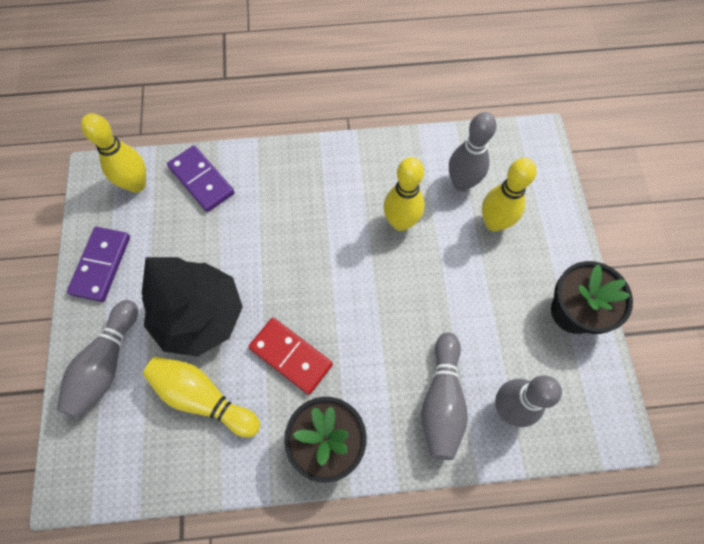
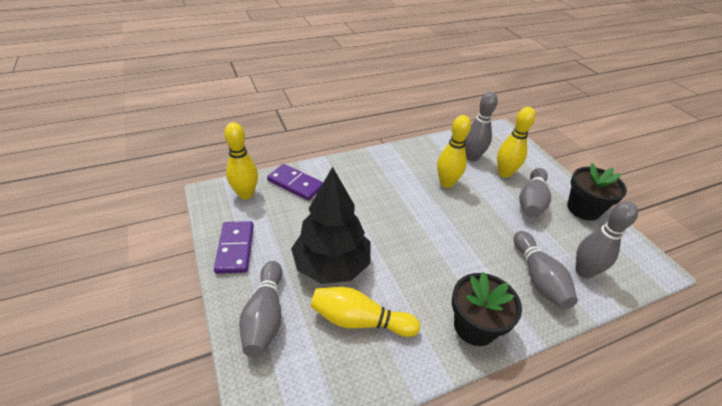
camera: 20 degrees left, 25 degrees down
(291, 356) = (415, 275): red domino -> none
(504, 281) = (531, 201): none -> grey bowling pin

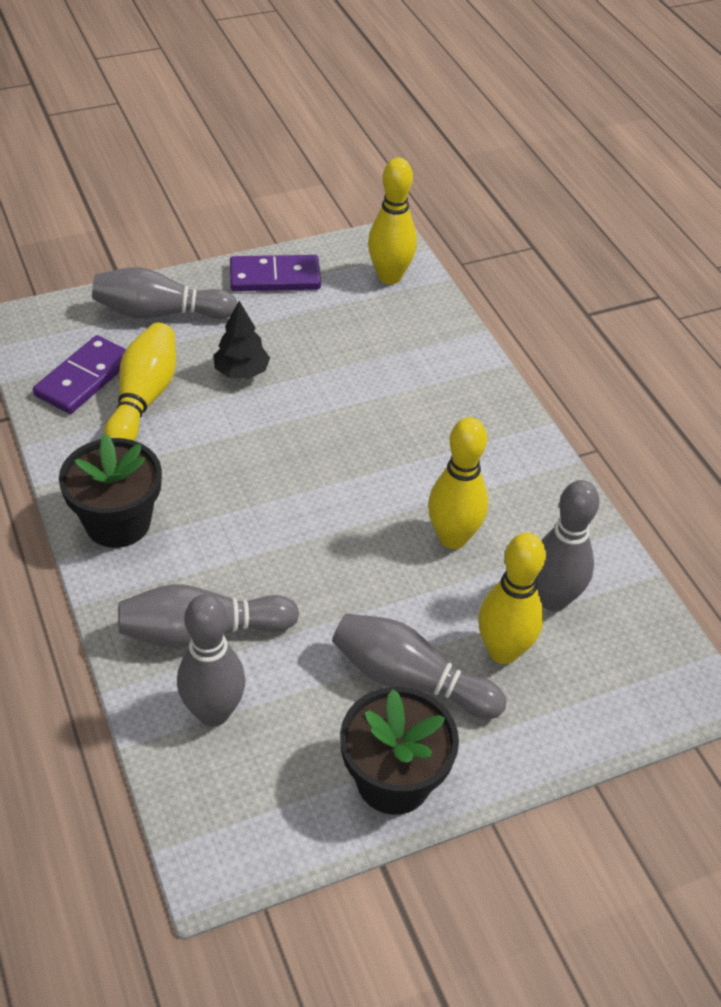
camera: 90 degrees right, 5 degrees up
(295, 184) = (422, 328): purple domino -> purple domino (84, 378)
(332, 265) = (241, 372): black tree -> black tree, size x0.48

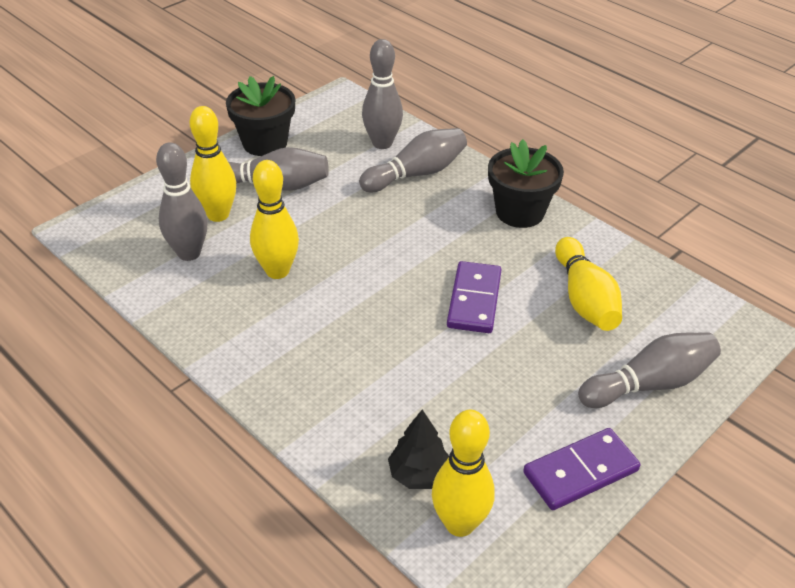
camera: 160 degrees right, 5 degrees down
(84, 378) = (646, 300): purple domino -> purple domino (474, 300)
(241, 372) = (527, 349): black tree -> black tree (419, 474)

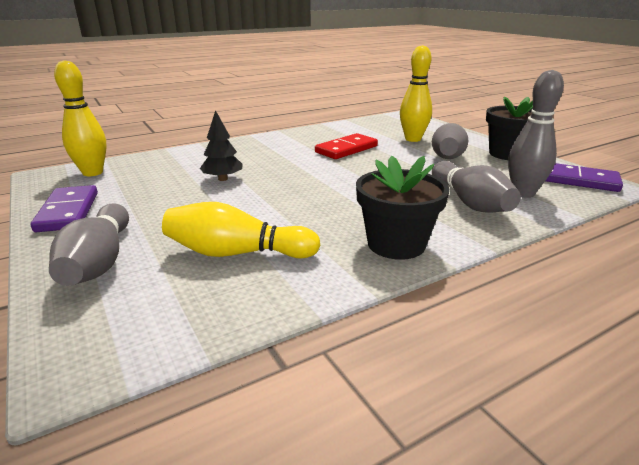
camera: 105 degrees right, 15 degrees down
(189, 253) = (374, 132): grey bowling pin -> none
(277, 271) = (346, 149): yellow bowling pin -> red domino
(419, 474) = (139, 167): black tree -> black tree (223, 179)
(474, 300) = (275, 202): purple domino -> purple domino (577, 180)

